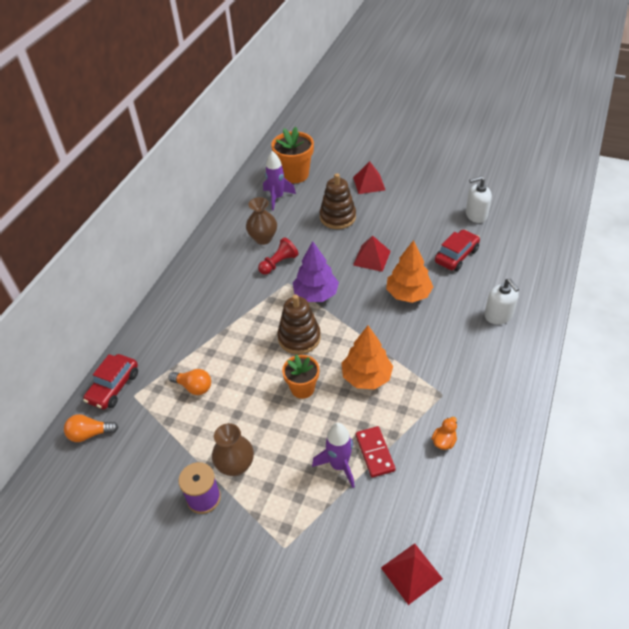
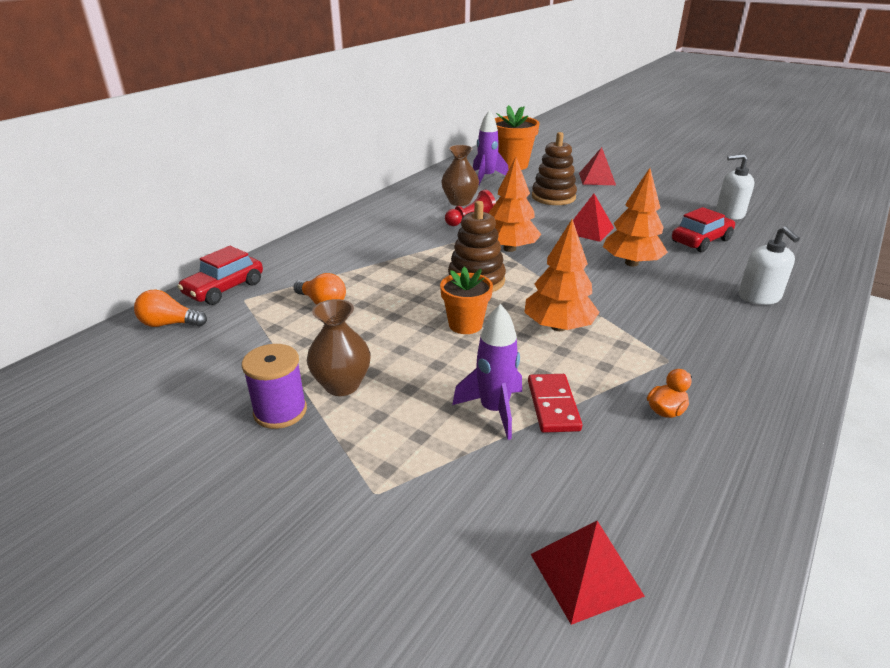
camera: 10 degrees right, 15 degrees down
(316, 294) = (509, 249): purple tree -> orange tree

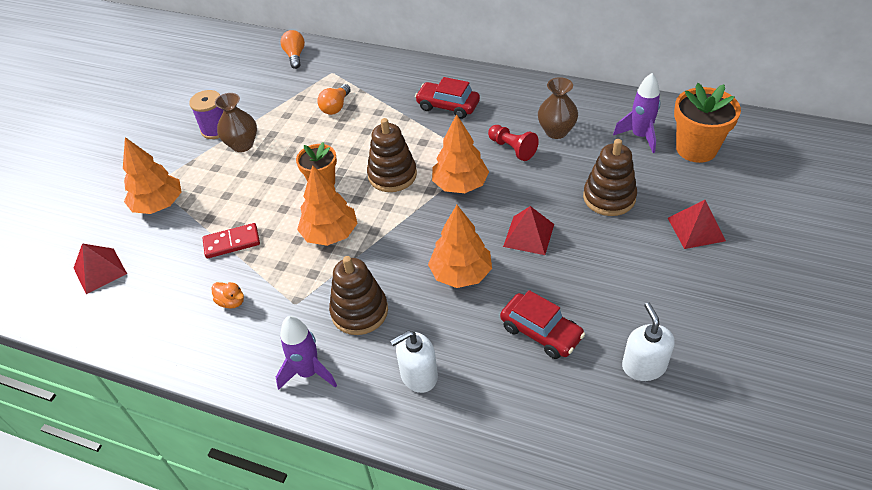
camera: 80 degrees right, 15 degrees up
(224, 289) = (343, 59): red car -> red car (448, 106)
(436, 487) = (158, 204): none -> orange tree
(494, 410) = (224, 215): purple rocket -> purple rocket (308, 372)
(680, 319) = (359, 311): none -> brown stacking toy

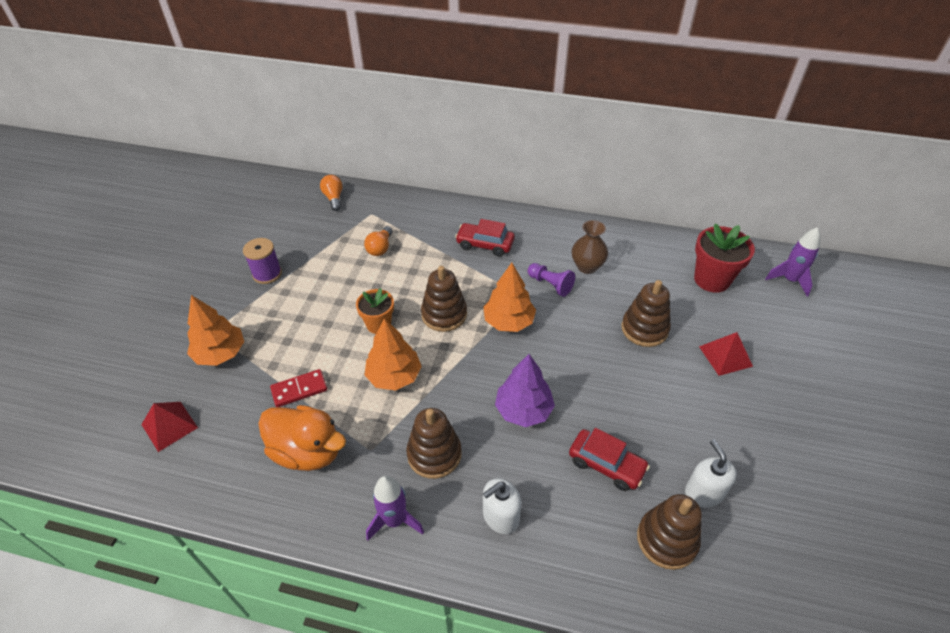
camera: 10 degrees left, 0 degrees up
(231, 302) = (308, 451): orange duck -> orange duck, size x2.44
(242, 145) = (295, 289): brown vase -> none
(461, 273) = (523, 410): orange tree -> purple tree
(512, 149) = (550, 284): red pawn -> purple pawn
(529, 235) = (579, 369): red pyramid -> none
(593, 410) = (666, 540): none -> brown stacking toy
(640, 136) = (661, 269): purple rocket -> purple rocket (789, 280)
(696, 149) = (712, 279): orange flower pot -> red flower pot

